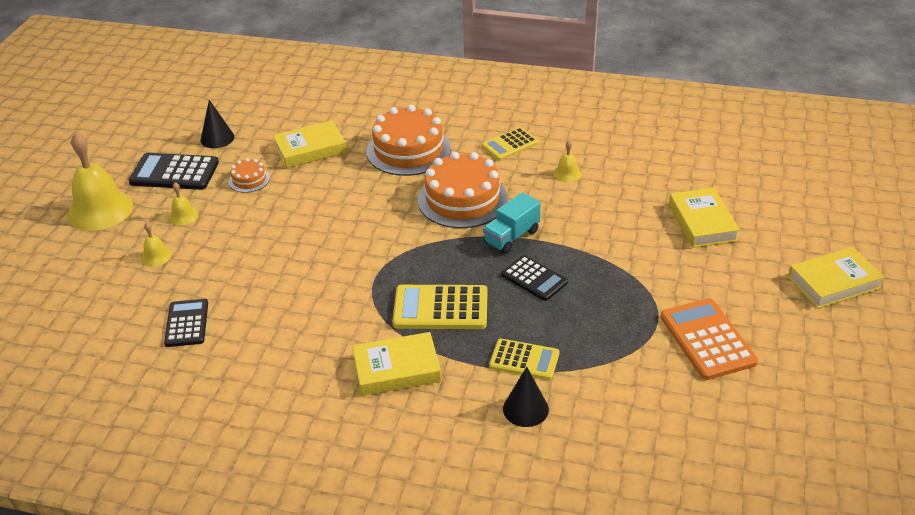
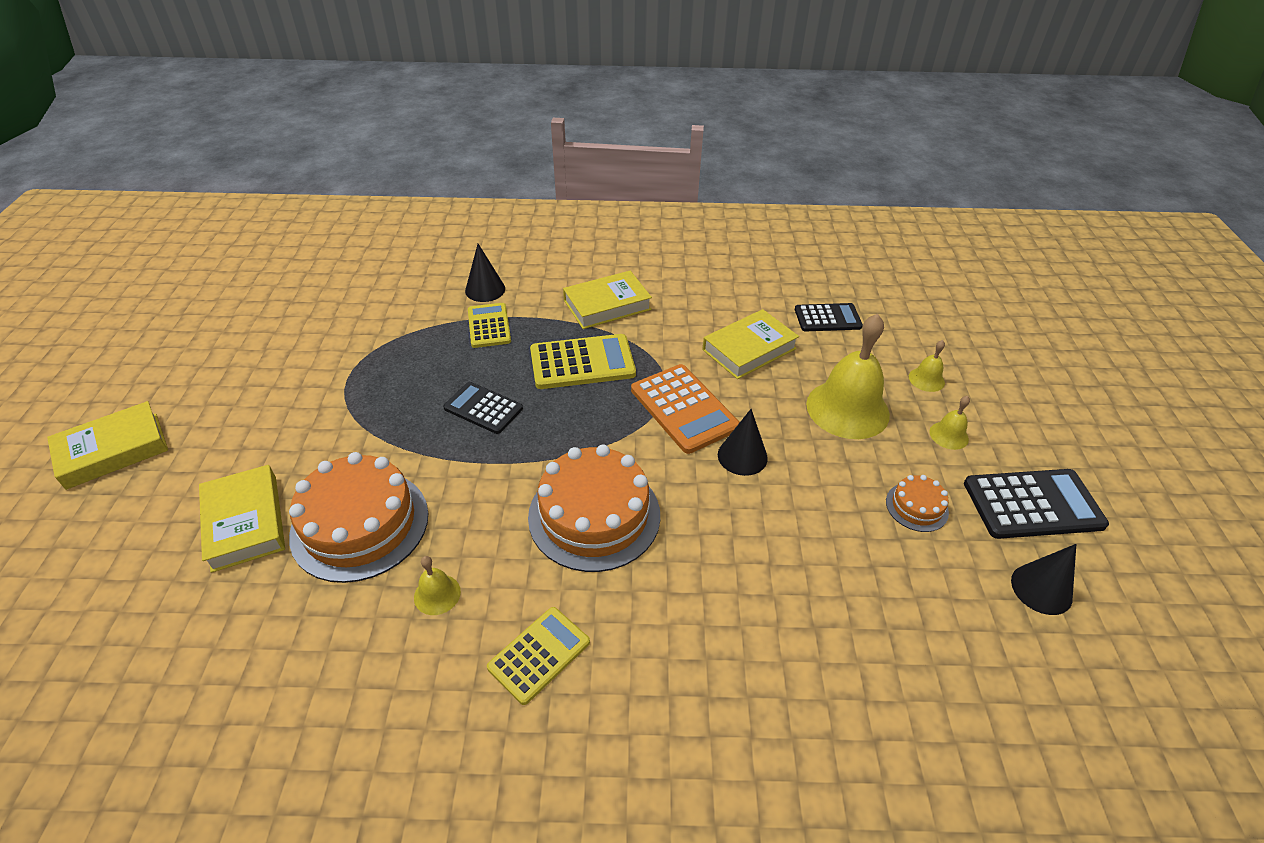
camera: 165 degrees right, 5 degrees up
(100, 210) = (1058, 429): yellow bell -> yellow bell (847, 409)
(187, 323) = (827, 318): black calculator -> black calculator turned 75 degrees counterclockwise
(310, 149) = (873, 587): yellow book -> yellow book (749, 349)
(343, 220) = (742, 456): none -> black cone
(408, 150) = (712, 611): orange cake -> orange cake (360, 524)
(511, 237) = (515, 461): turquoise truck -> none
(524, 360) = (489, 326): yellow calculator -> yellow calculator turned 75 degrees clockwise
(707, 339) = (299, 365): orange calculator -> orange calculator (684, 408)

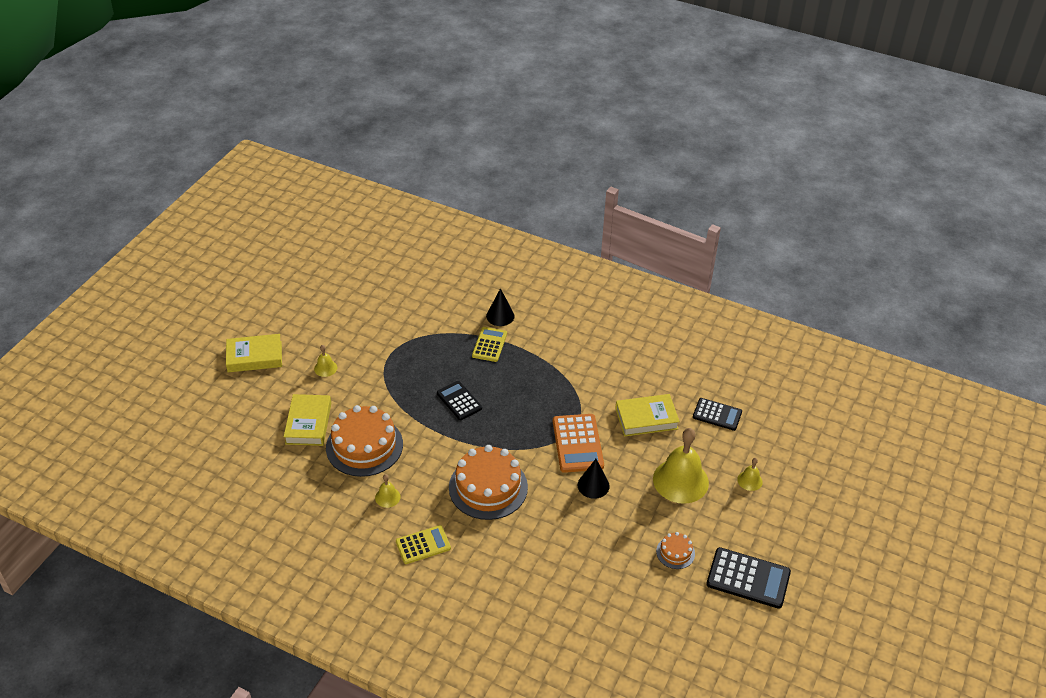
camera: 25 degrees right, 0 degrees up
(582, 362) = (533, 391): yellow calculator -> none
(607, 305) = (573, 354): yellow book -> none
(949, 435) = (732, 520): yellow bell -> yellow bell (325, 368)
(1041, 589) = (710, 621): black cone -> none

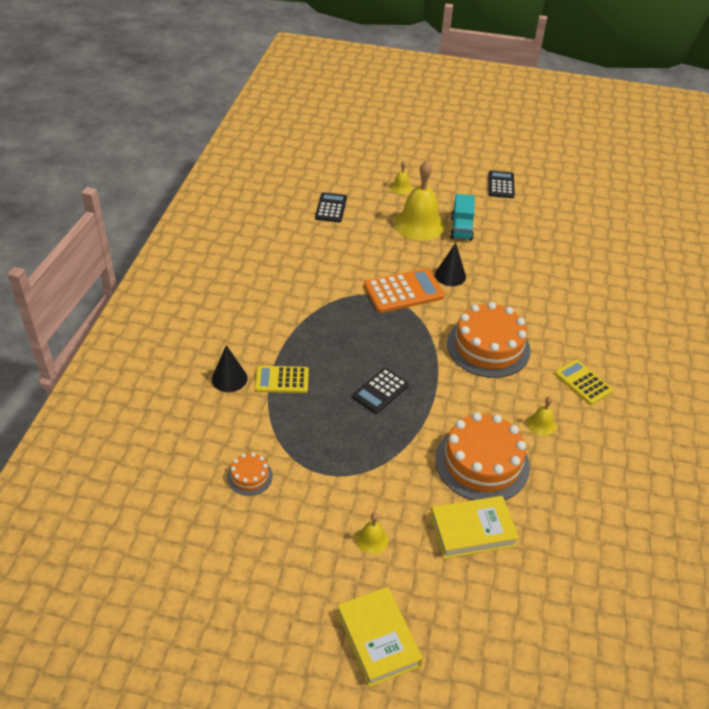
camera: 105 degrees left, 0 degrees up
(646, 418) = (352, 250): yellow book -> none
(668, 515) = (461, 229): none -> turquoise truck
(675, 552) = (497, 222): orange cake -> orange cake (250, 476)
(748, 578) = (501, 185): black calculator -> black calculator, size x0.66

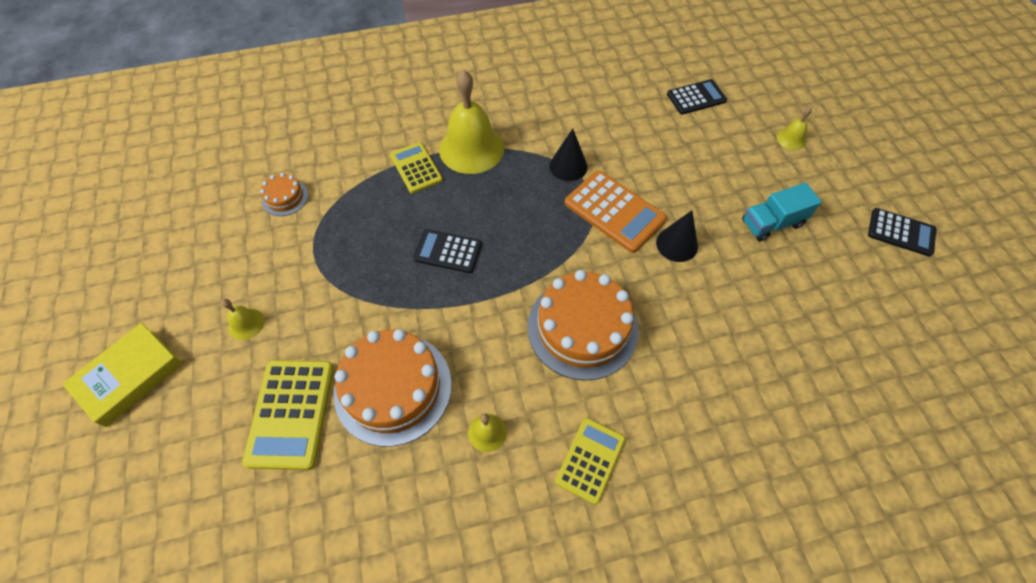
camera: 65 degrees right, 15 degrees up
(229, 378) = (396, 131): black cone -> black cone (568, 166)
(419, 224) = (741, 181): yellow bell -> yellow bell (471, 148)
(472, 530) = (291, 413): yellow book -> yellow calculator
(501, 185) = (901, 232): black calculator -> black calculator turned 45 degrees clockwise

